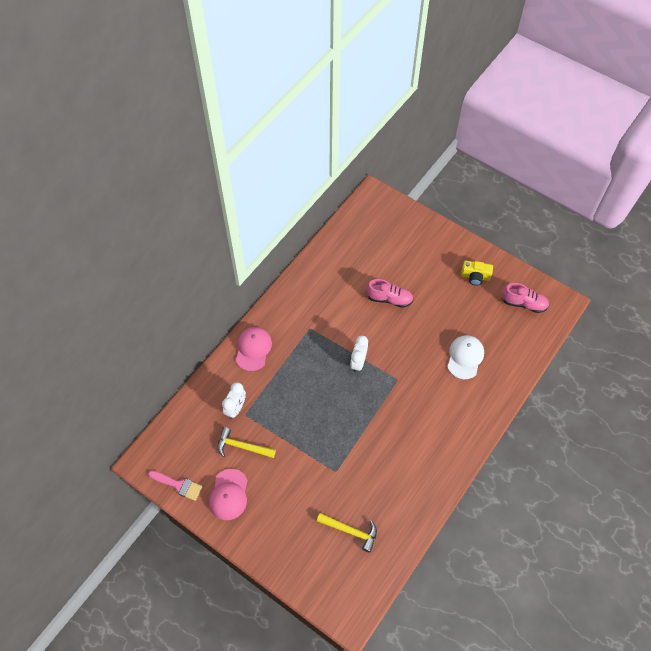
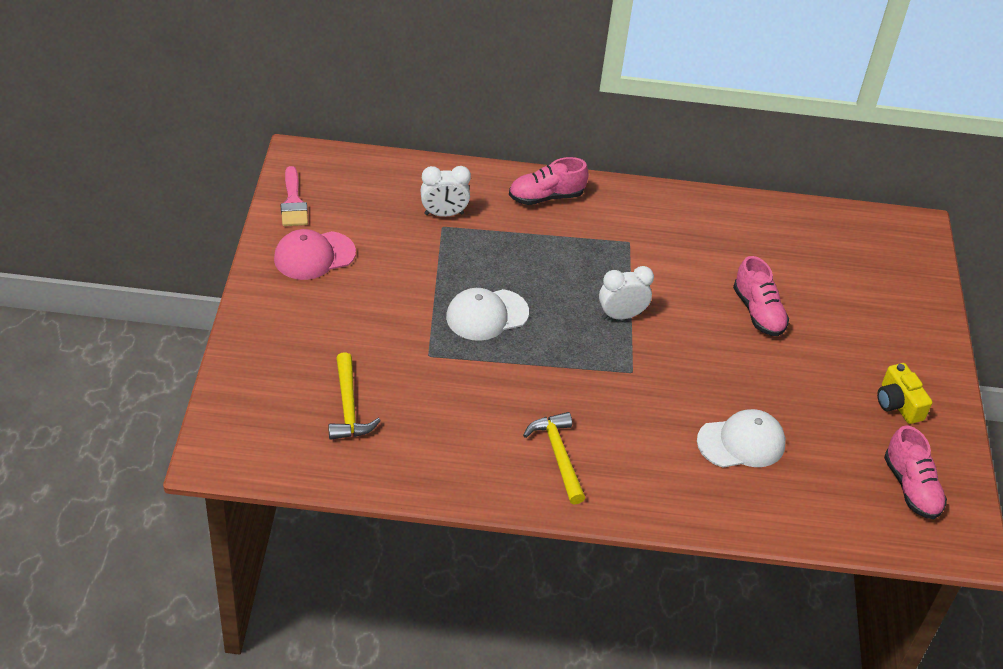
camera: 55 degrees right, 15 degrees down
(242, 446) = (393, 242): yellow hammer -> yellow hammer (558, 456)
(253, 349) = (546, 197): pink cap -> pink shoe
(323, 427) = (487, 315): none -> white cap

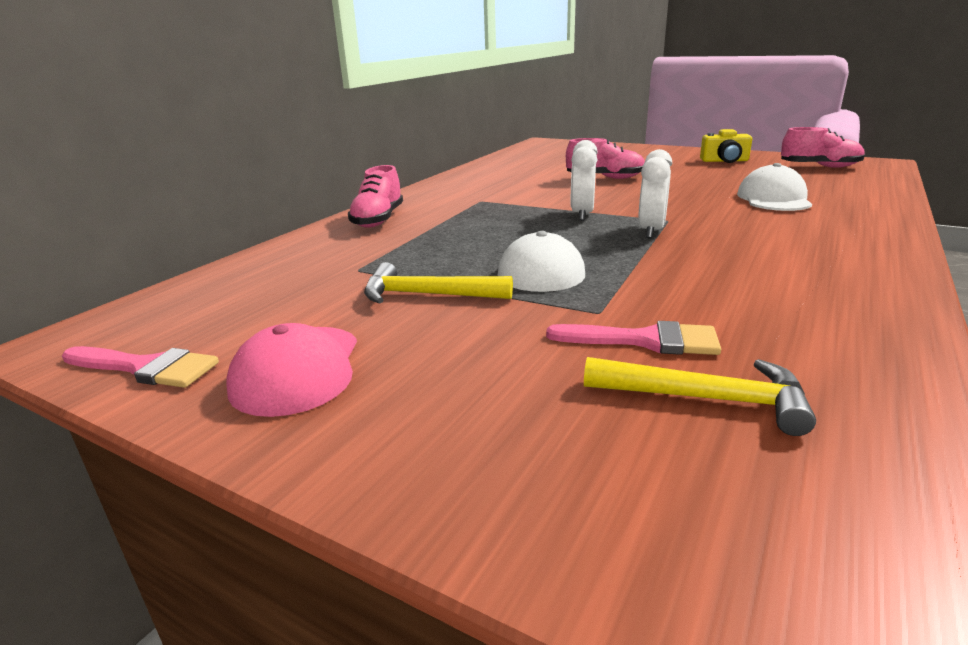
camera: 60 degrees left, 20 degrees down
(400, 379) = (645, 340): none -> pink brush
(444, 214) = (337, 266): white clock -> white clock (651, 231)
(558, 456) = (808, 265): yellow hammer -> yellow hammer (428, 295)

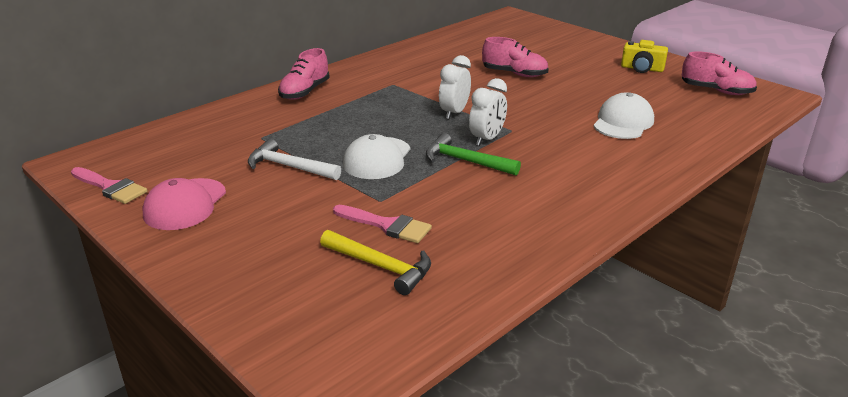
camera: 15 degrees right, 5 degrees up
(428, 295) = (289, 167): yellow hammer -> white hammer
(655, 254) = (465, 161): none -> green hammer

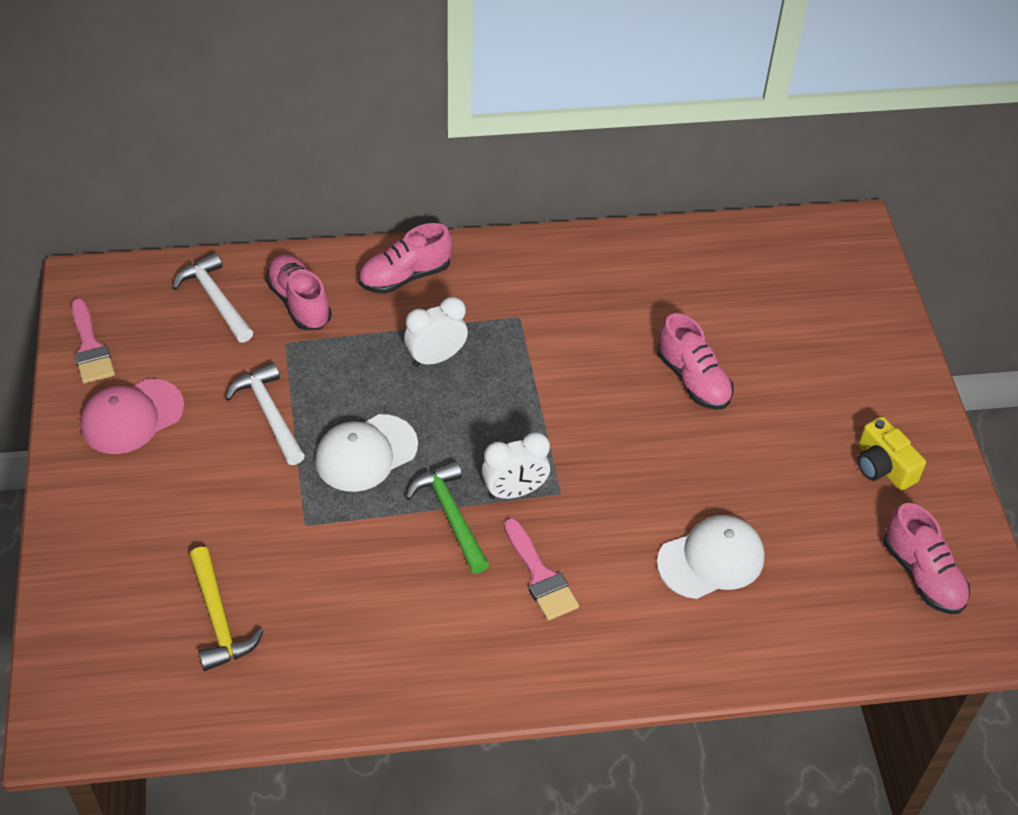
camera: 35 degrees right, 20 degrees up
(186, 137) = (216, 299): none -> white hammer
(249, 121) = (299, 303): none -> pink shoe
(387, 225) = (276, 566): pink brush -> pink brush (540, 576)
(454, 113) = (530, 419): white clock -> white clock (436, 358)

